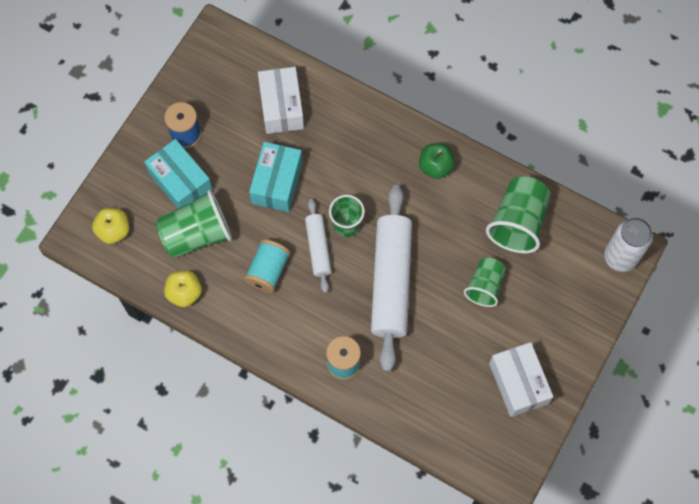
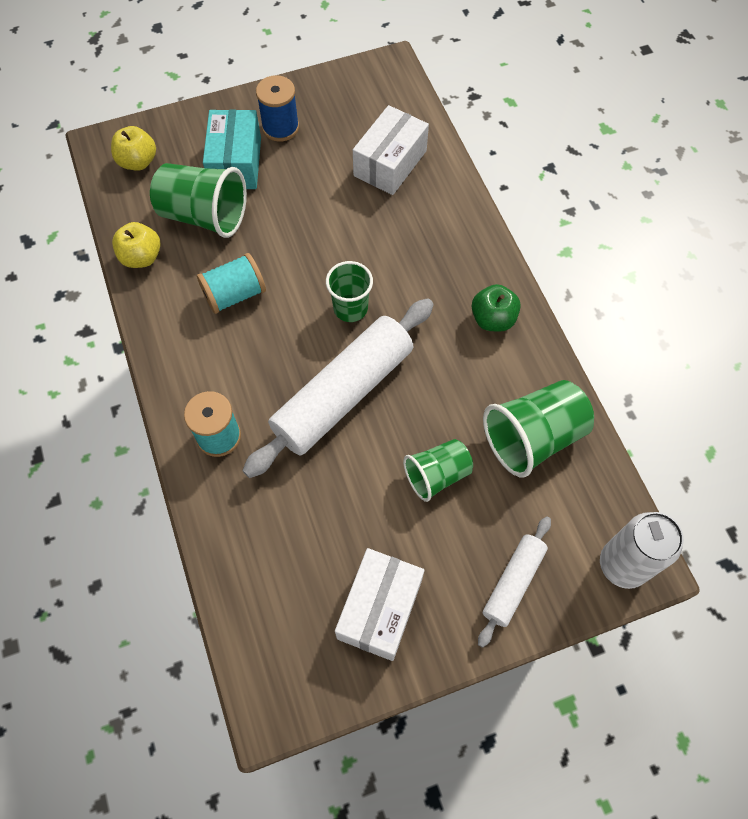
camera: 40 degrees right, 5 degrees down
(277, 183) = (321, 224): turquoise box -> none
(318, 248) = (302, 309): white rolling pin -> white rolling pin (513, 582)

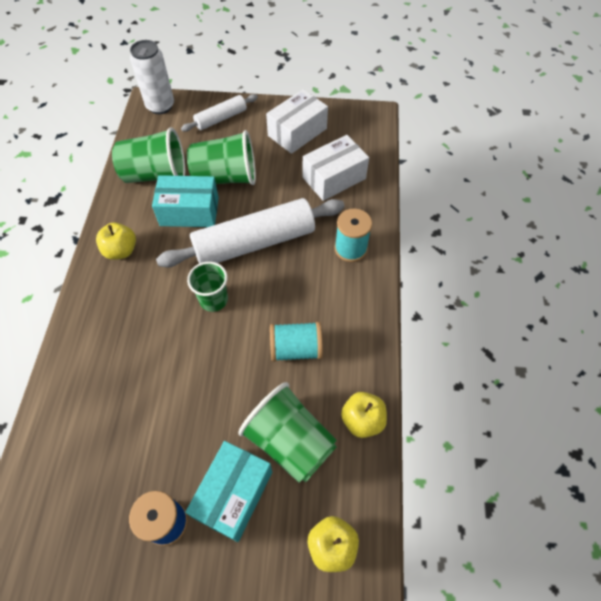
camera: 155 degrees left, 5 degrees down
(390, 163) = (93, 423): white box -> white box (334, 178)
(437, 475) = (226, 177): green cup -> green cup, size x1.58
(450, 402) = (189, 211): none -> turquoise box
(493, 319) = (121, 250): green apple -> yellow apple

